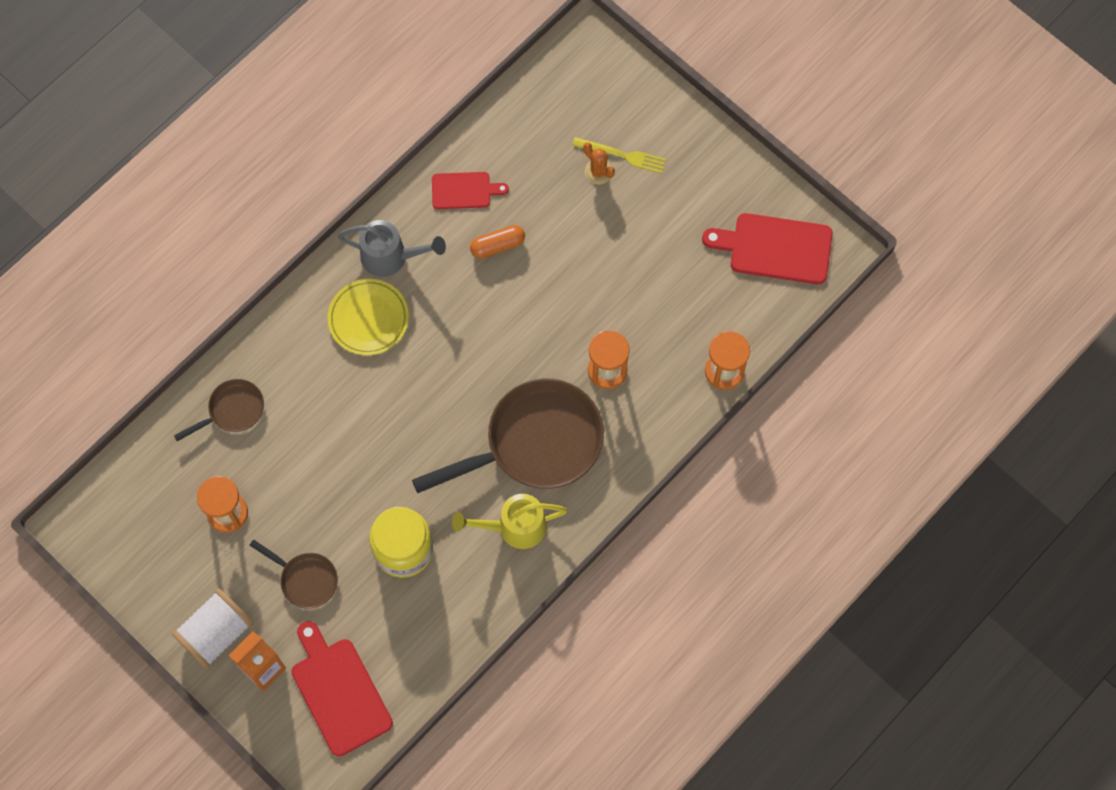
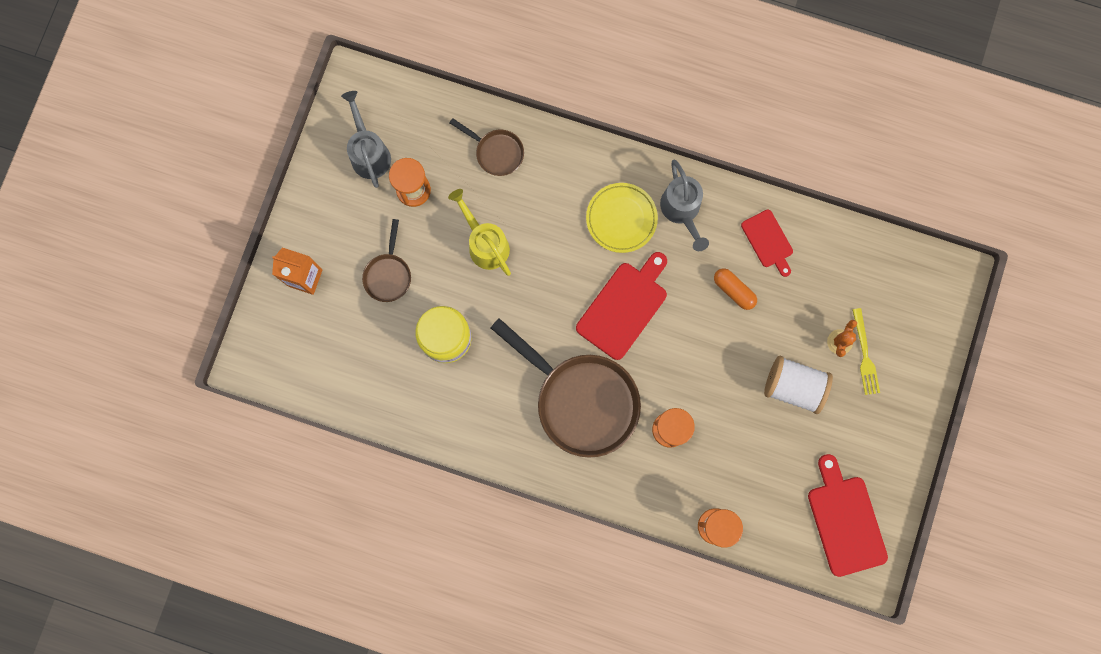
camera: 65 degrees right, 10 degrees up
(162, 541) = (369, 153): none -> grey watering can
(216, 633) = (317, 229): white spool -> white spool (793, 386)
(339, 692) = (312, 343): red cutting board -> red cutting board (624, 307)
(514, 527) = (504, 416): yellow watering can -> yellow watering can (485, 243)

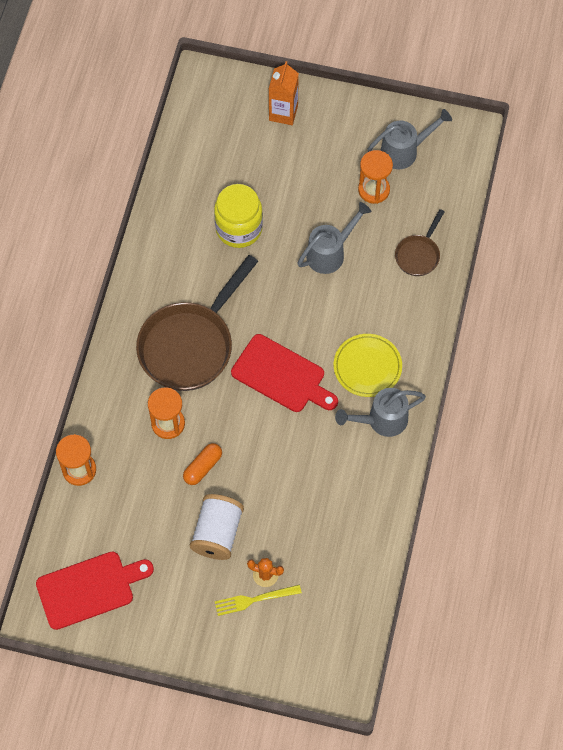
camera: 85 degrees right, 15 degrees down
(388, 274) = (293, 177): brown pan -> none
(485, 243) = (330, 253): yellow watering can -> grey watering can
(733, 290) = (307, 472): orange capsule -> orange capsule (203, 467)
(768, 241) = (360, 502): red cutting board -> none

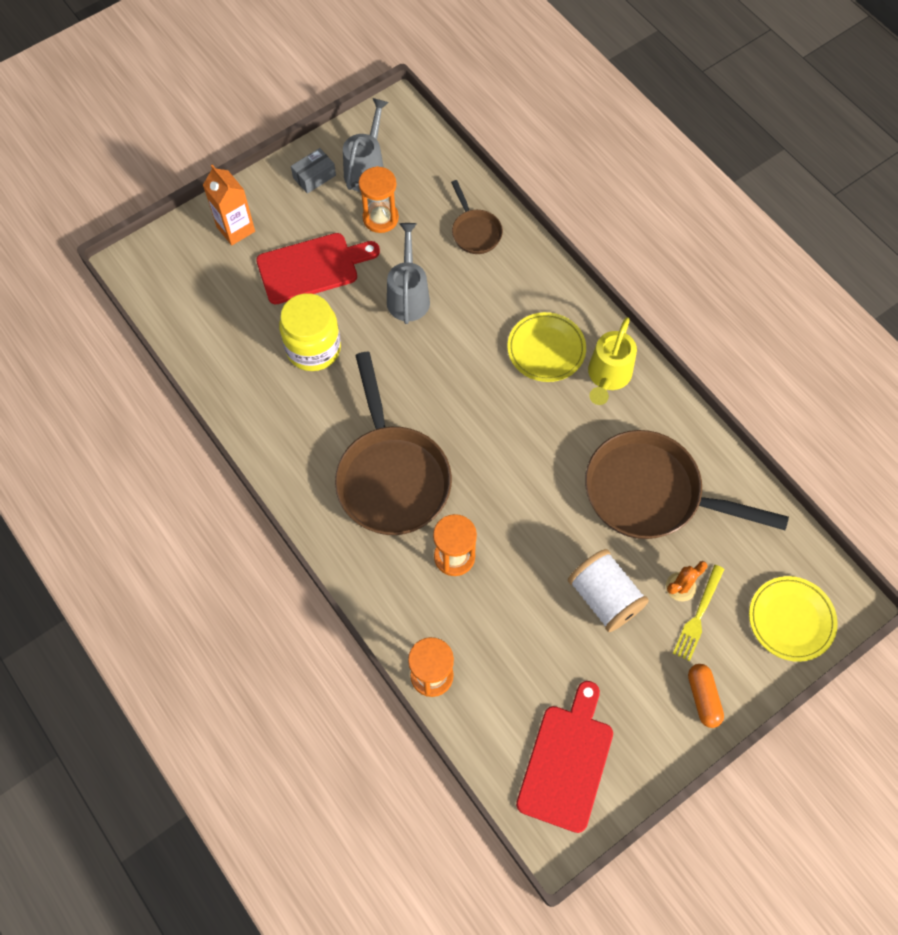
camera: 50 degrees left, 0 degrees up
(203, 467) = (526, 559): orange capsule -> orange capsule (703, 698)
(282, 375) = (492, 423): red cutting board -> red cutting board (312, 267)
(301, 660) = (791, 620): none -> yellow plate
(317, 510) = (651, 494): none -> brown pan
(368, 125) = (314, 176): none -> grey box
(382, 420) = (607, 377): grey watering can -> yellow watering can

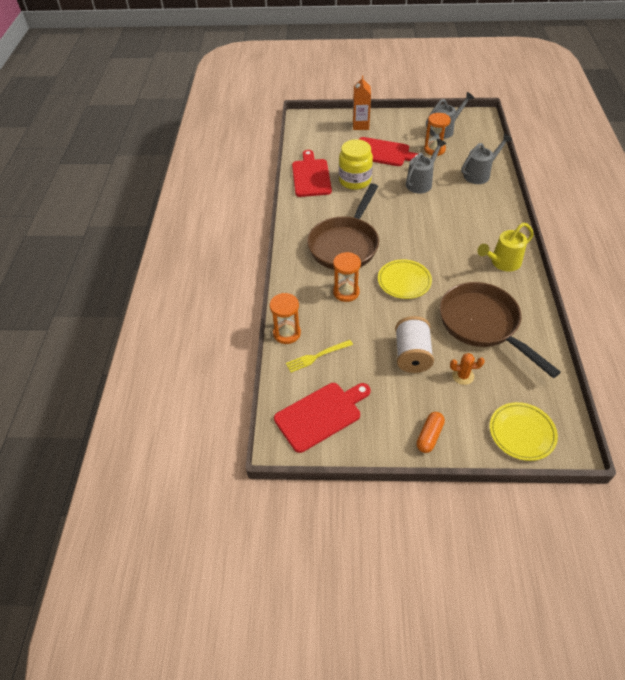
camera: 40 degrees right, 15 degrees down
(242, 379) = (311, 176): none -> red cutting board
(314, 176) = (416, 123): grey box -> none
(475, 231) = (479, 174): brown pan -> grey watering can
(546, 349) = (476, 235): yellow plate -> yellow plate (404, 281)
(698, 616) = (461, 395): yellow fork -> yellow fork (317, 356)

